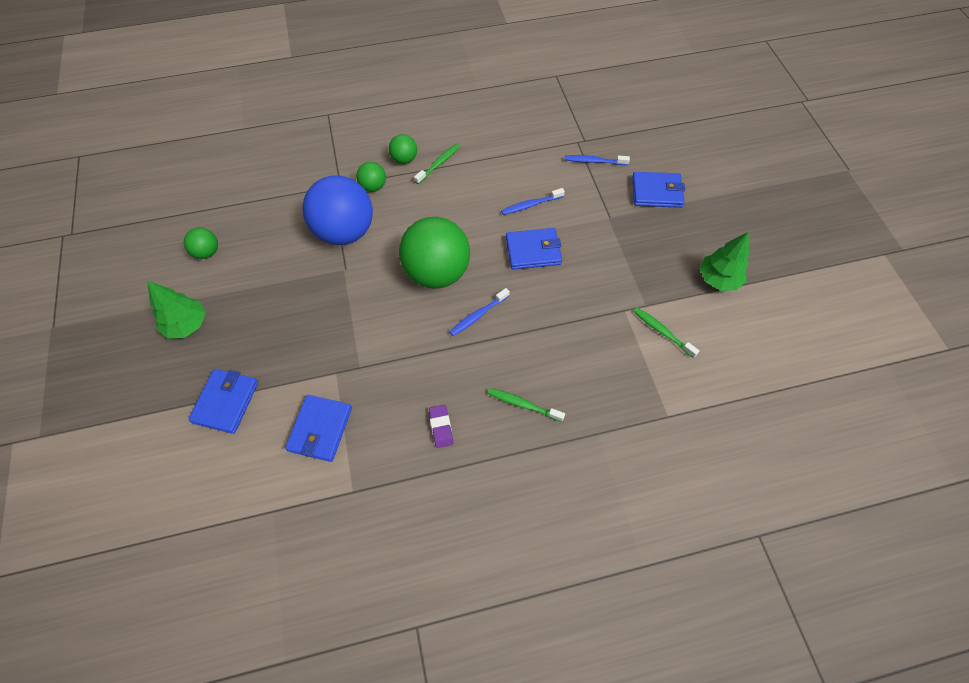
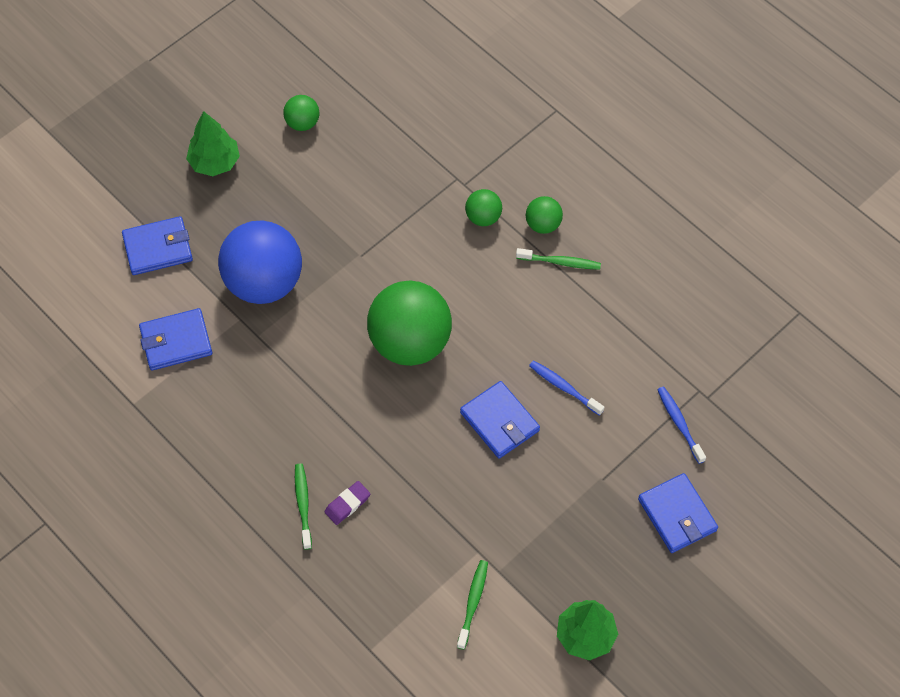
camera: 60 degrees right, 0 degrees up
(345, 232) = (406, 227): blue ball -> blue ball (264, 283)
(441, 427) = (236, 443): purple eraser -> purple eraser (347, 504)
(478, 315) = (381, 410): blue toothbrush -> none

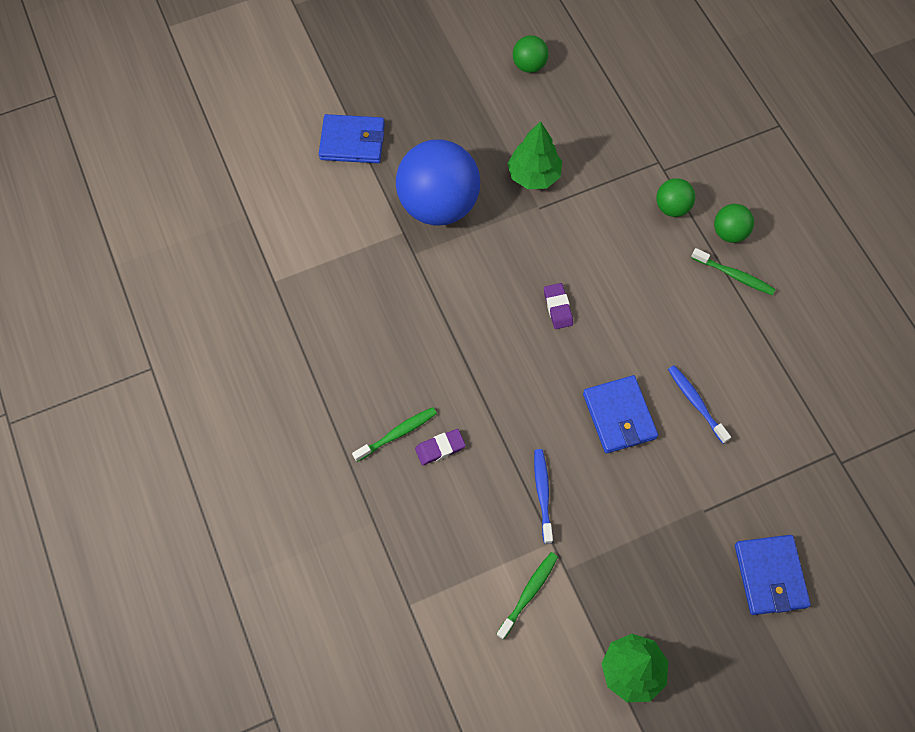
camera: 20 degrees right, 5 degrees up
(176, 342) = (336, 235): blue wallet -> none
(215, 162) = (434, 78): green tree -> green tree (534, 175)
(303, 505) = (397, 434): green toothbrush -> green toothbrush turned 45 degrees clockwise
(410, 343) = (557, 308): green ball -> purple eraser
(679, 424) = (803, 480): blue toothbrush -> blue toothbrush (542, 494)

